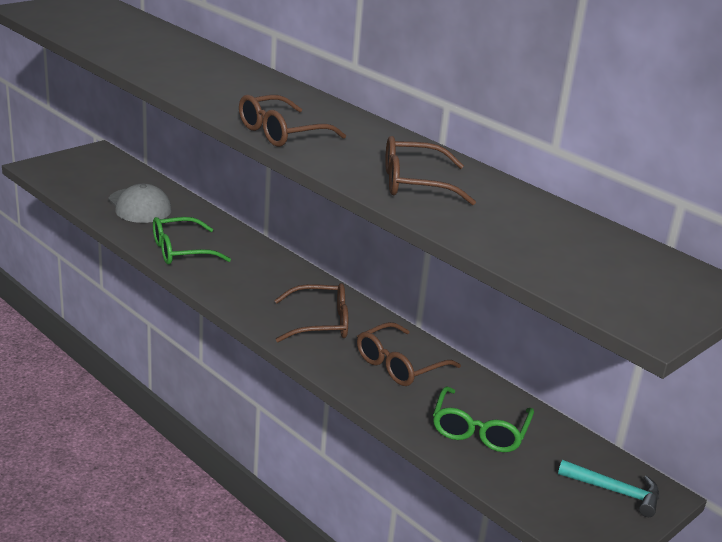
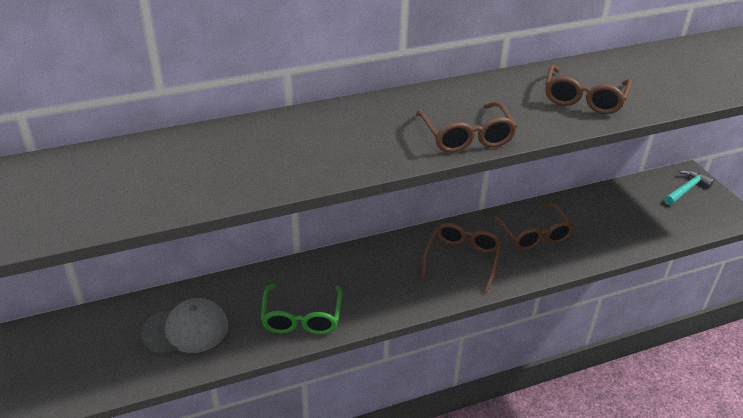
camera: 65 degrees left, 10 degrees up
(479, 430) = (619, 222): green glasses -> none

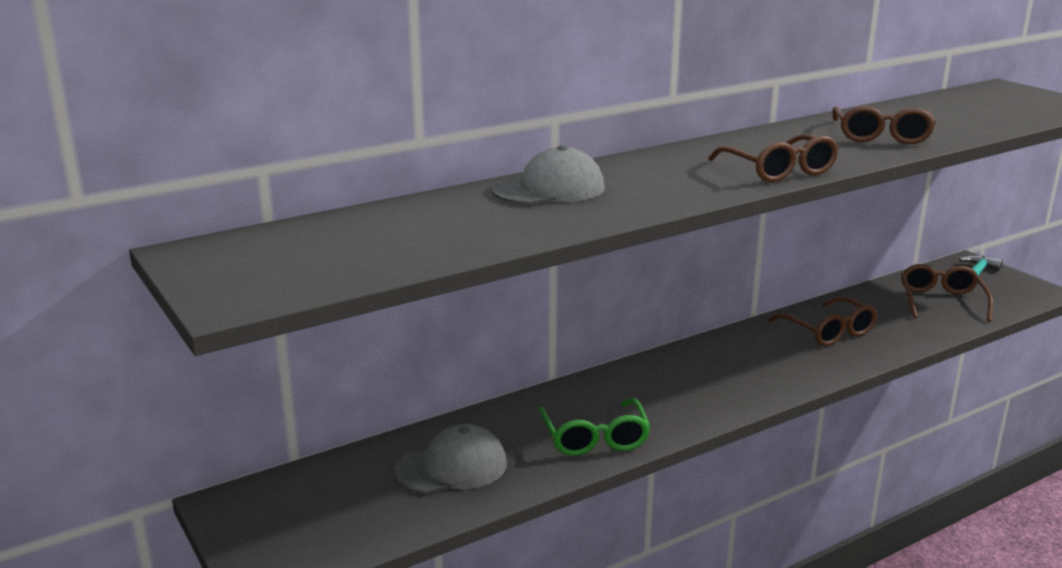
camera: 10 degrees left, 15 degrees down
(265, 138) = (549, 189): none -> grey cap
(462, 259) = (759, 362): brown glasses -> brown glasses (941, 301)

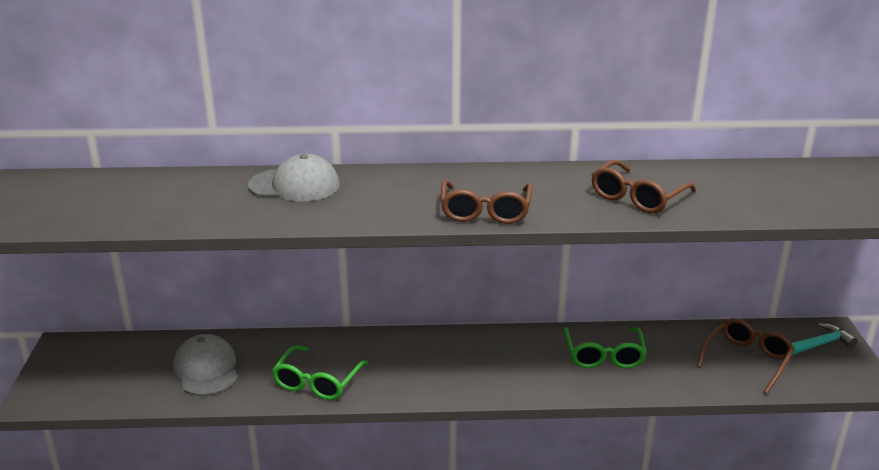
camera: 30 degrees right, 5 degrees up
(451, 467) = (206, 369): grey cap -> grey cap turned 120 degrees counterclockwise
(828, 331) = (604, 355): brown glasses -> green glasses

